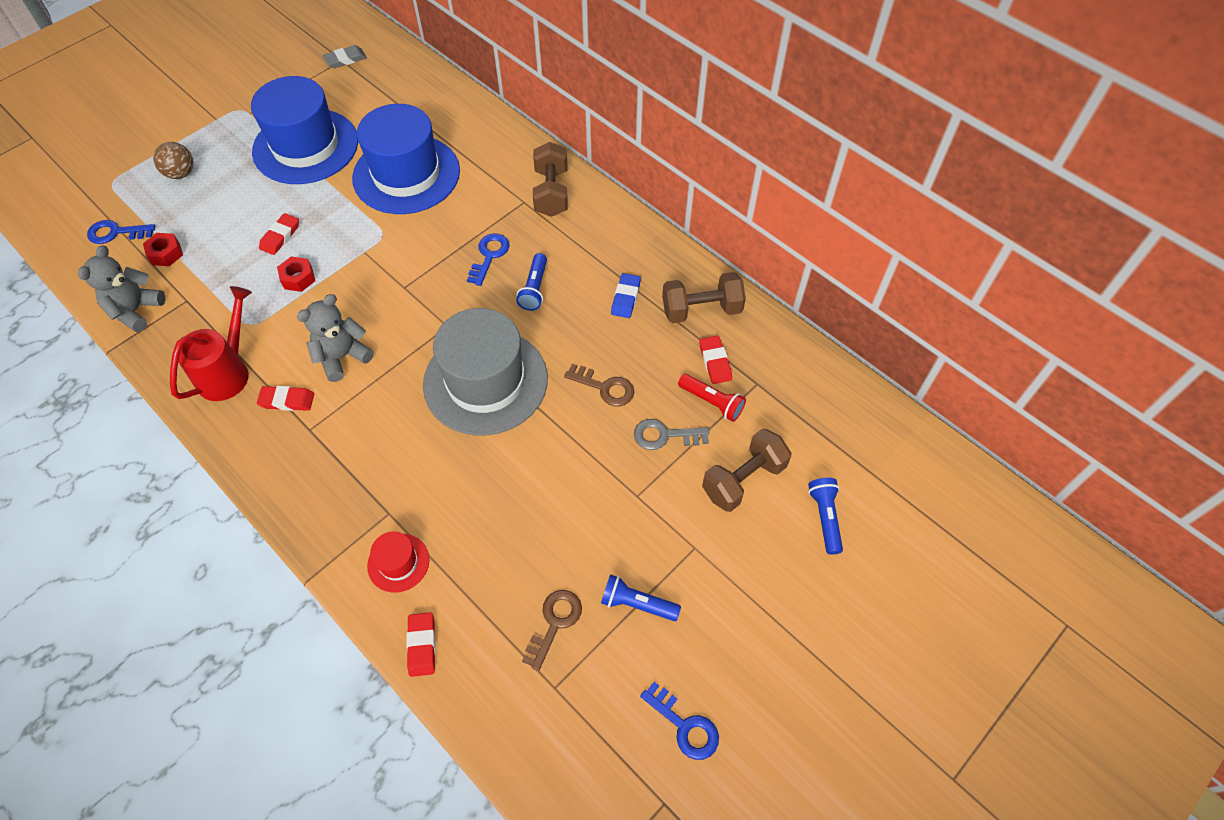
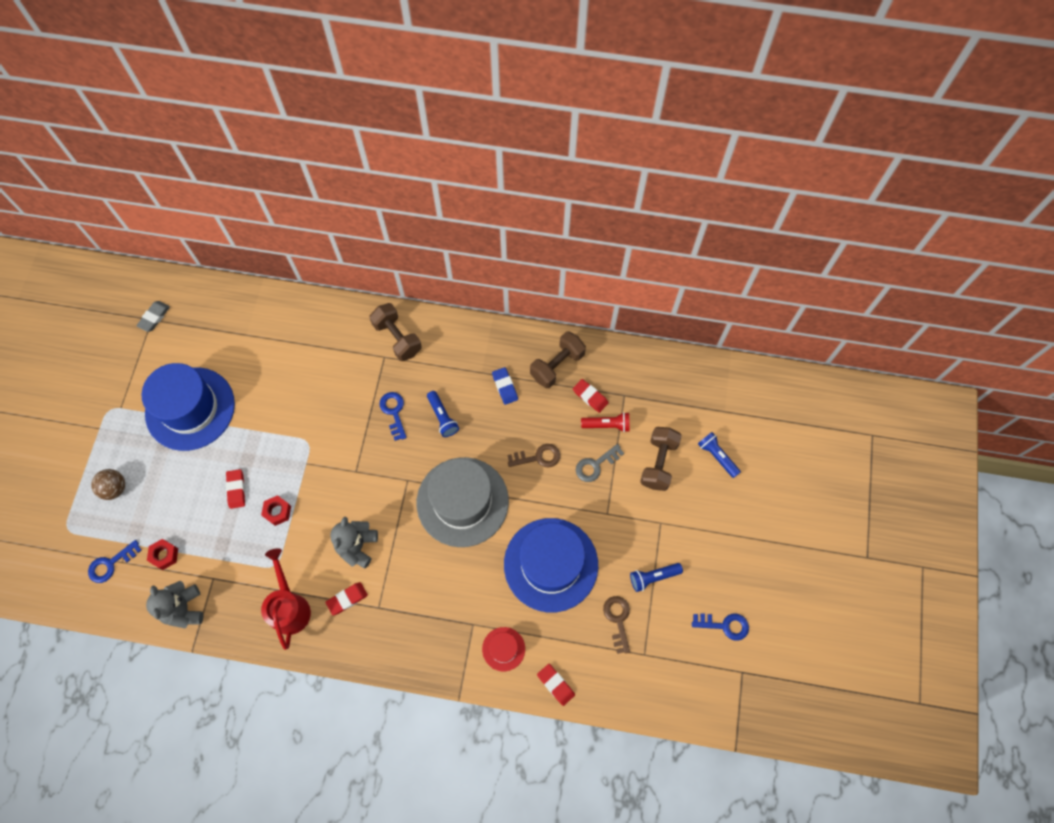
camera: 35 degrees left, 10 degrees up
(406, 174) = (285, 386): blue hat -> blue hat (551, 564)

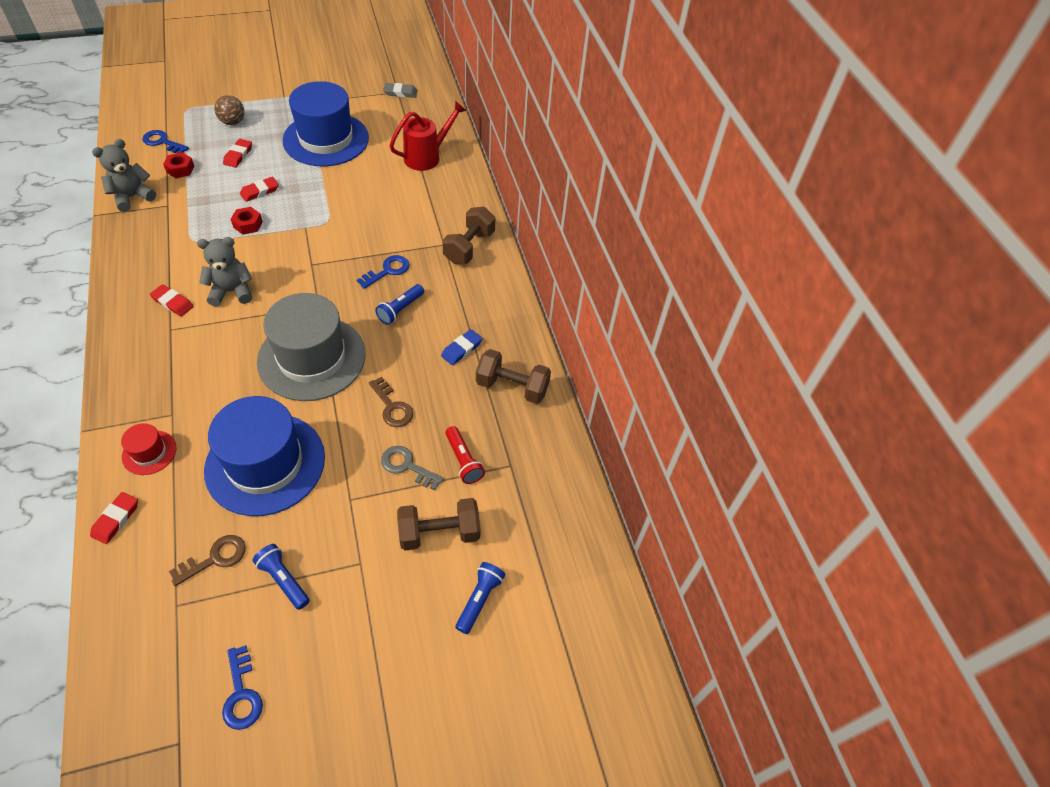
camera: 60 degrees right, 15 degrees down
(290, 606) = (153, 264): red watering can -> red watering can (427, 157)
(590, 397) = (490, 431): red eraser -> red eraser (238, 155)

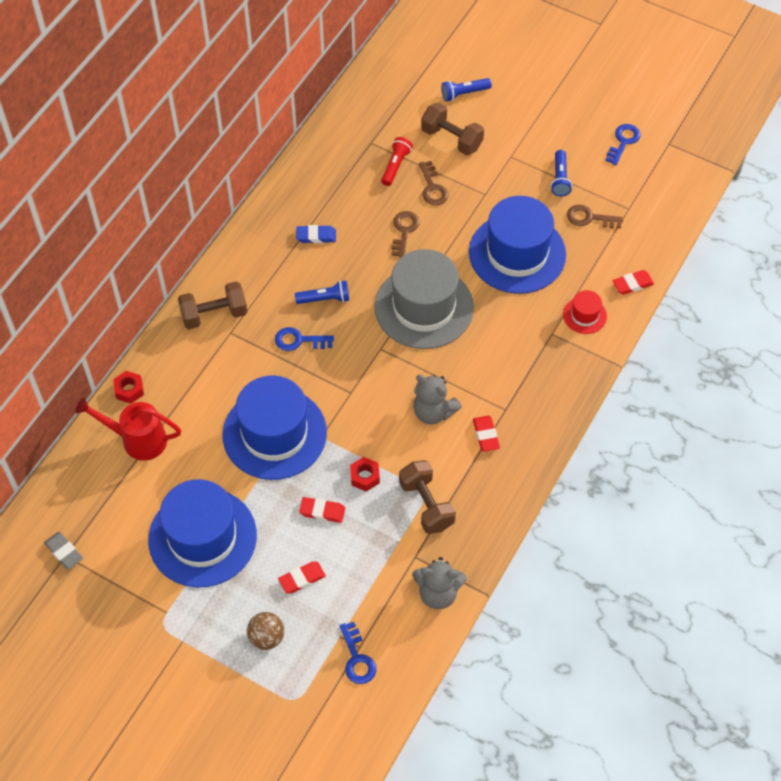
camera: 130 degrees left, 5 degrees up
(180, 169) = (369, 600): red nut -> red nut (129, 390)
(340, 210) = (274, 433): none -> blue hat
(407, 466) = (432, 187): grey key -> brown key
(512, 387) = (313, 186): brown dumbbell -> brown dumbbell (426, 504)

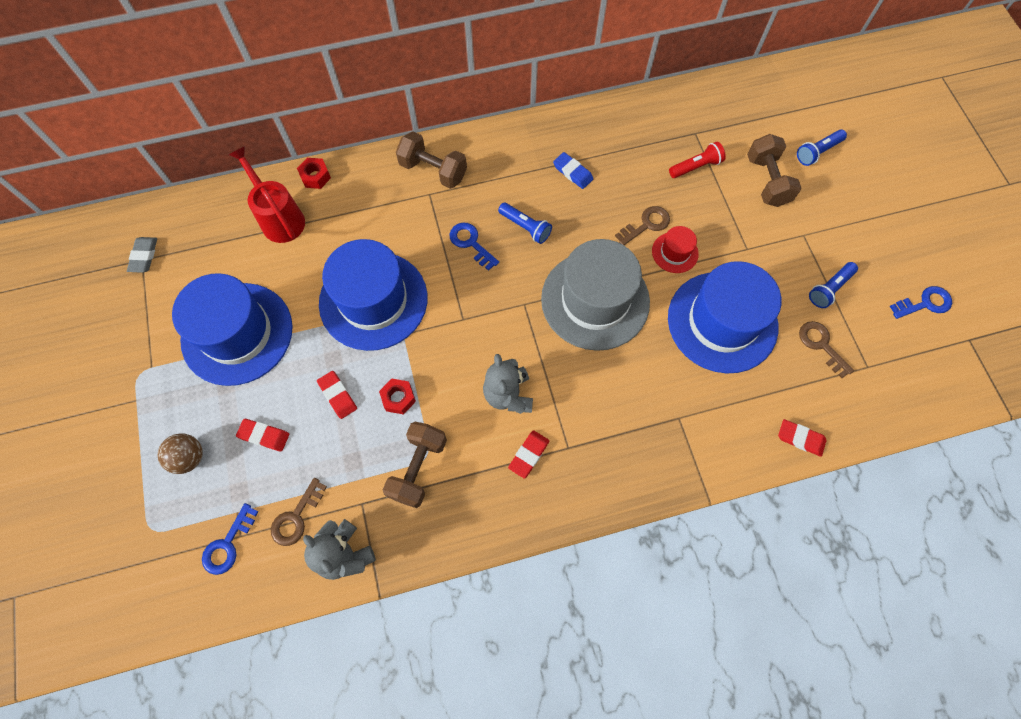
camera: 45 degrees right, 10 degrees up
(432, 187) = (708, 208): brown key -> brown key (296, 517)
(464, 93) = (817, 152): blue flashlight -> blue flashlight turned 60 degrees counterclockwise
(584, 315) = (725, 428): red hat -> red hat (675, 252)

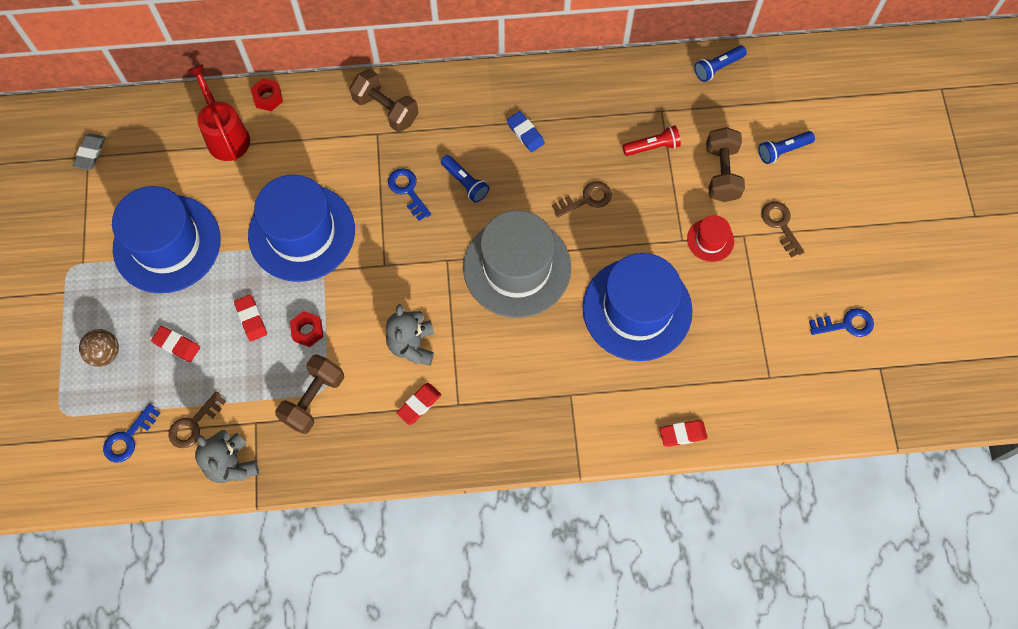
camera: 10 degrees right, 0 degrees up
(675, 252) = (608, 232): red hat -> red hat (710, 240)
(800, 438) = (682, 434): red eraser -> red eraser turned 45 degrees counterclockwise
(821, 345) = (729, 349): brown key -> brown key (780, 225)
(829, 289) = (753, 294): blue flashlight -> blue flashlight (717, 67)

